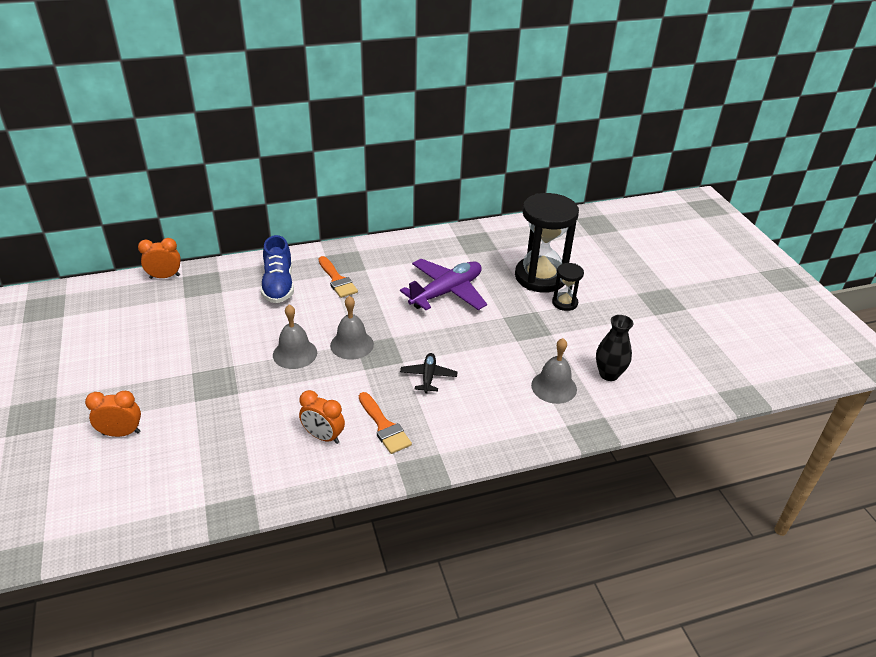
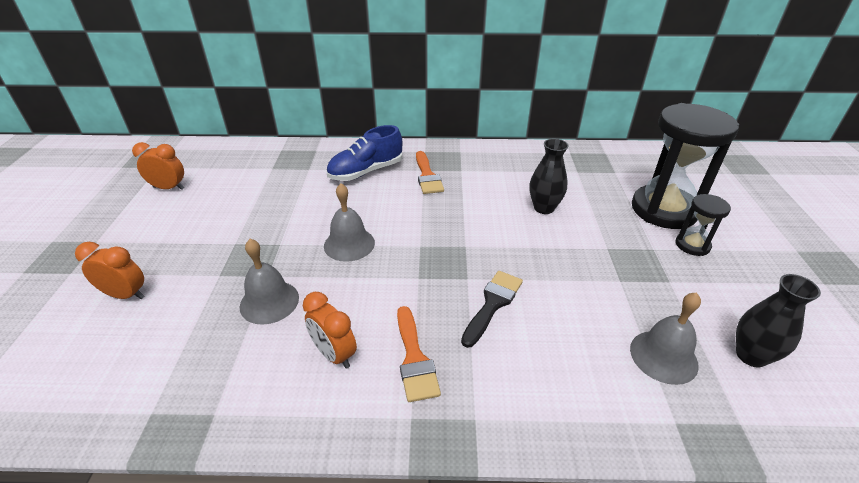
camera: 20 degrees right, 0 degrees up
(165, 277) = (265, 147): orange clock -> orange clock (169, 188)
(278, 285) = (366, 172): blue shoe -> blue shoe turned 45 degrees clockwise
(352, 344) = (415, 246): grey bell -> grey bell (269, 302)
(428, 377) = (493, 304): black plane -> black brush
(446, 292) = (544, 208): purple plane -> black vase

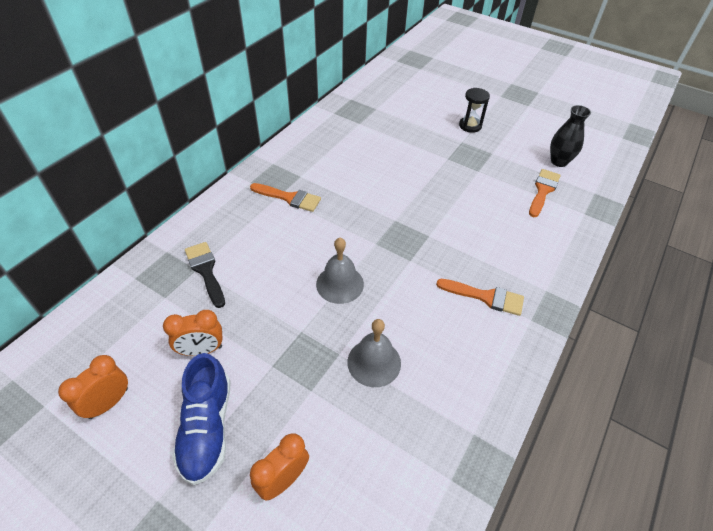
camera: 60 degrees left, 10 degrees up
(334, 354) = (457, 339): orange clock -> orange clock (202, 350)
(366, 172) = (244, 232): blue shoe -> blue shoe (207, 427)
(493, 304) = (461, 236): black brush -> black brush (206, 271)
(544, 208) = (386, 161): black vase -> none
(663, 356) = (543, 191): grey bell -> orange brush
(664, 210) = (431, 115): black hourglass -> none

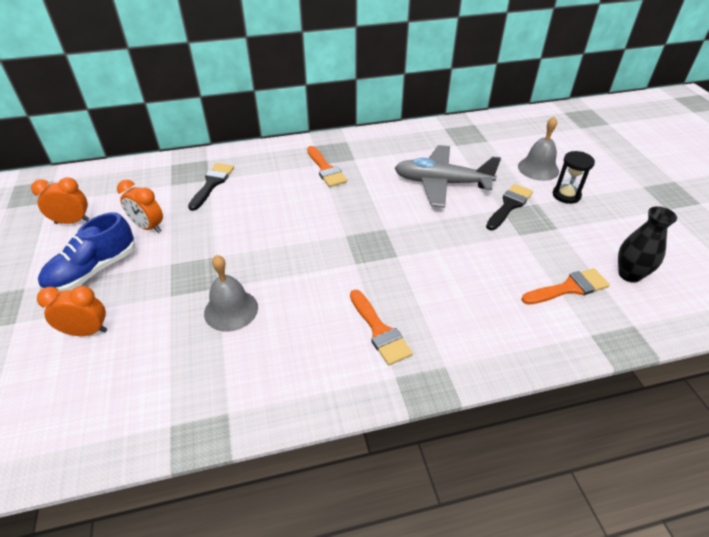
camera: 45 degrees right, 5 degrees down
(340, 284) = (281, 245): grey bell -> grey bell (538, 168)
(387, 160) = (442, 183): none -> grey plane
(448, 153) = (509, 205): none -> black brush

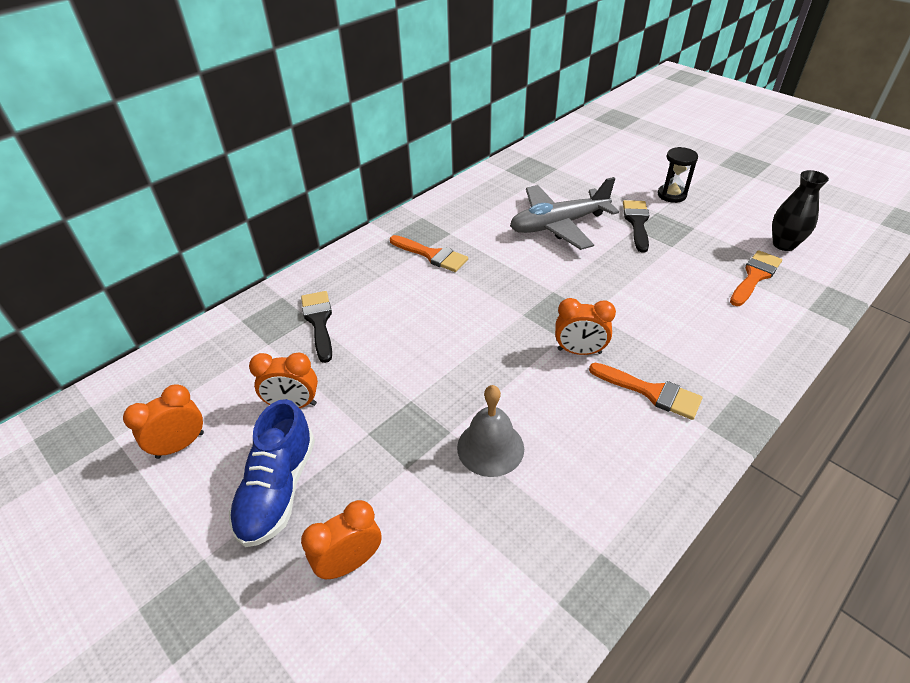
camera: 30 degrees left, 0 degrees up
(358, 278) = (579, 351): none -> orange clock
(538, 168) = (625, 179): grey bell -> none

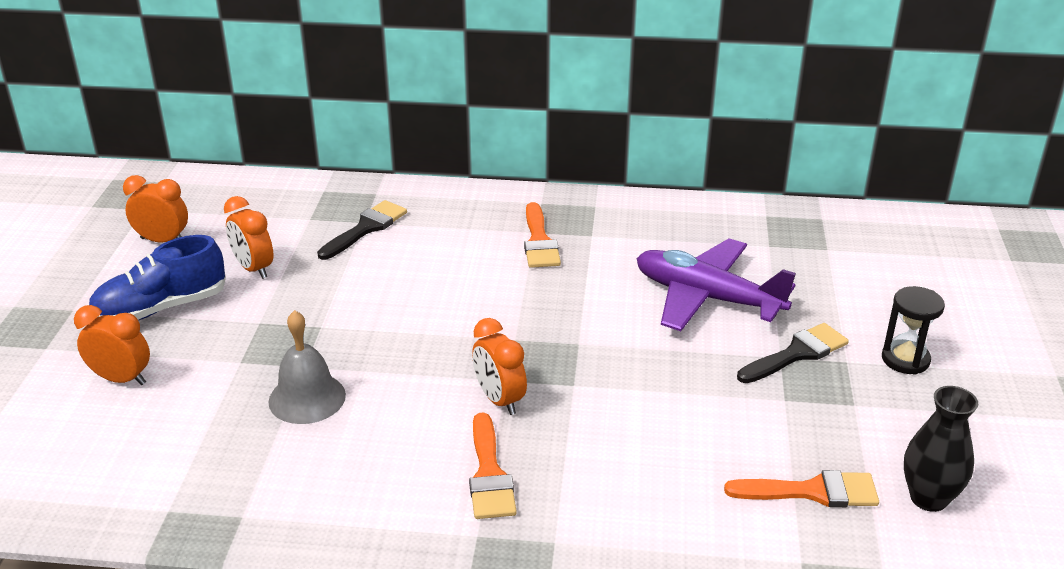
camera: 50 degrees right, 10 degrees down
(558, 225) = (707, 298): grey plane -> purple plane

